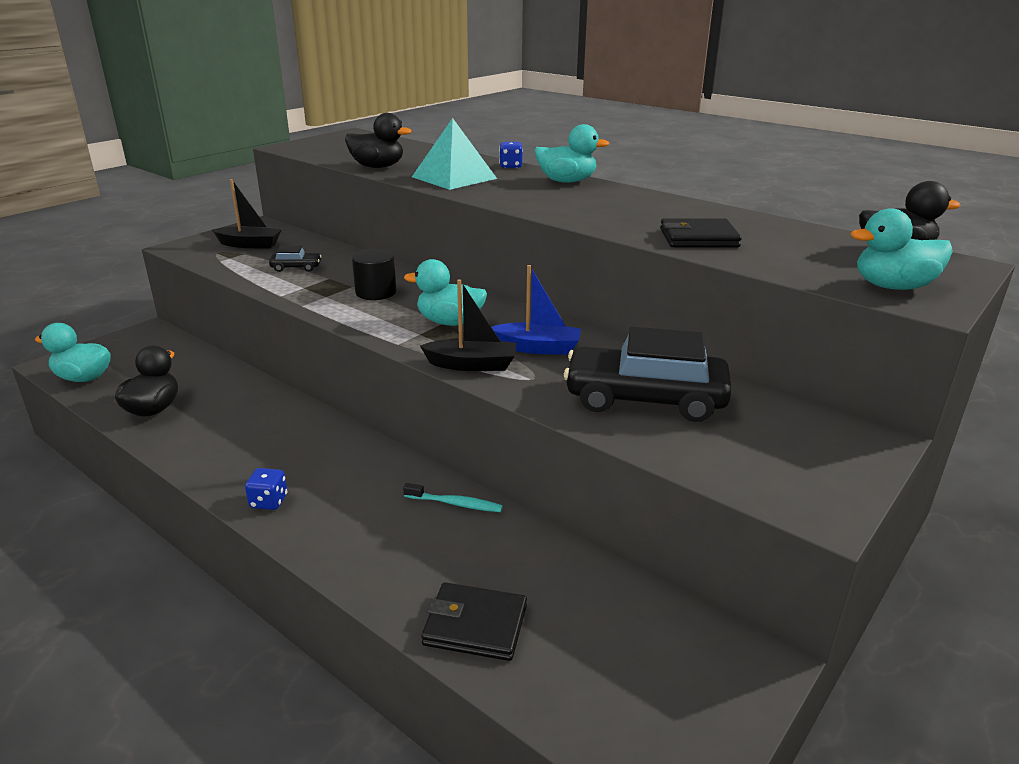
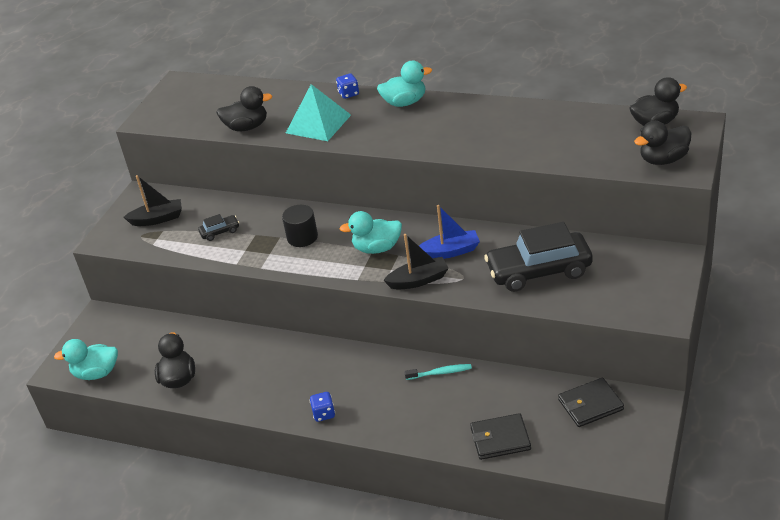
camera: 15 degrees left, 10 degrees up
(698, 238) = (532, 146): black wallet -> black wallet (590, 405)
(893, 287) = (663, 160): turquoise duck -> black duck

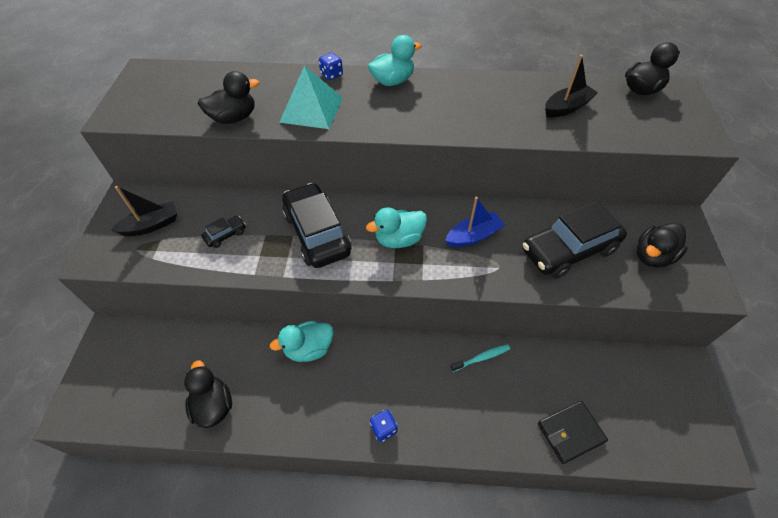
camera: 20 degrees left, 15 degrees up
(96, 373) = (117, 411): turquoise duck -> turquoise duck (309, 349)
(302, 237) = (317, 233): black cylinder -> black car
(418, 280) = (456, 274): black boat -> black boat (566, 108)
(590, 405) = (634, 376): black wallet -> none
(663, 160) = (675, 128): black duck -> black duck (652, 256)

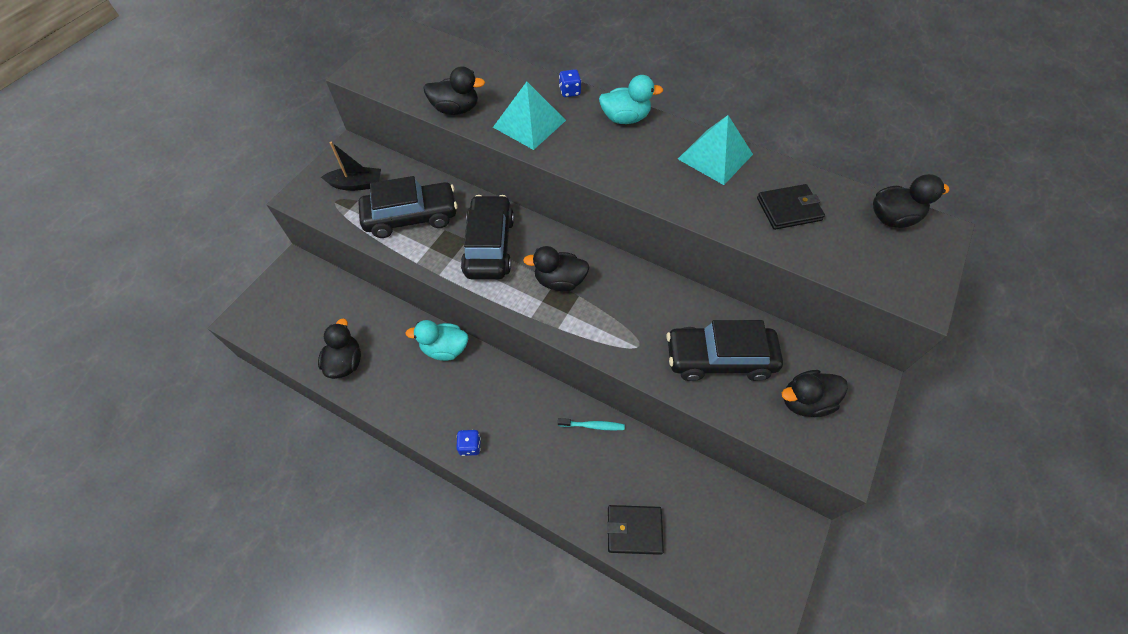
camera: 25 degrees right, 5 degrees up
(225, 235) = (411, 217): black car -> black car, size x2.33
(399, 239) = (559, 281): turquoise duck -> black duck
(473, 236) = (632, 306): blue boat -> none
(484, 87) = (715, 156): none -> turquoise pyramid
(566, 108) = (789, 209): black boat -> black wallet

